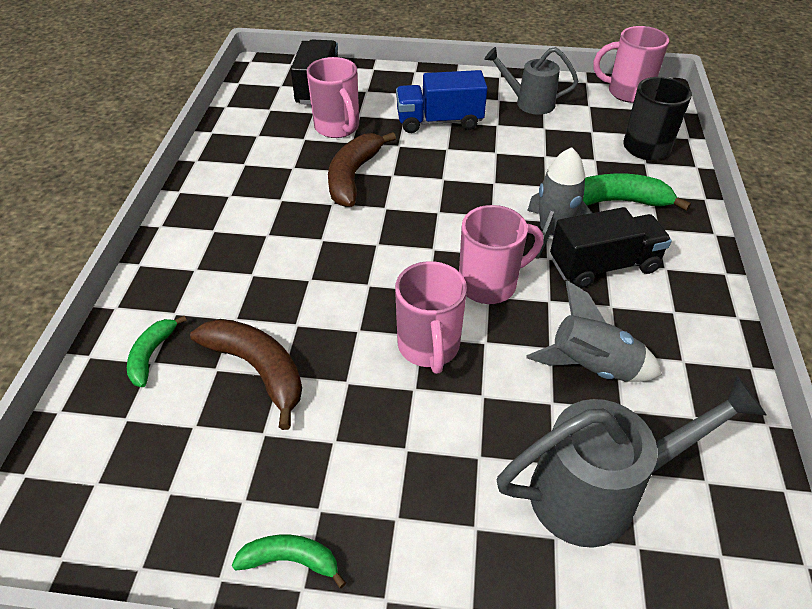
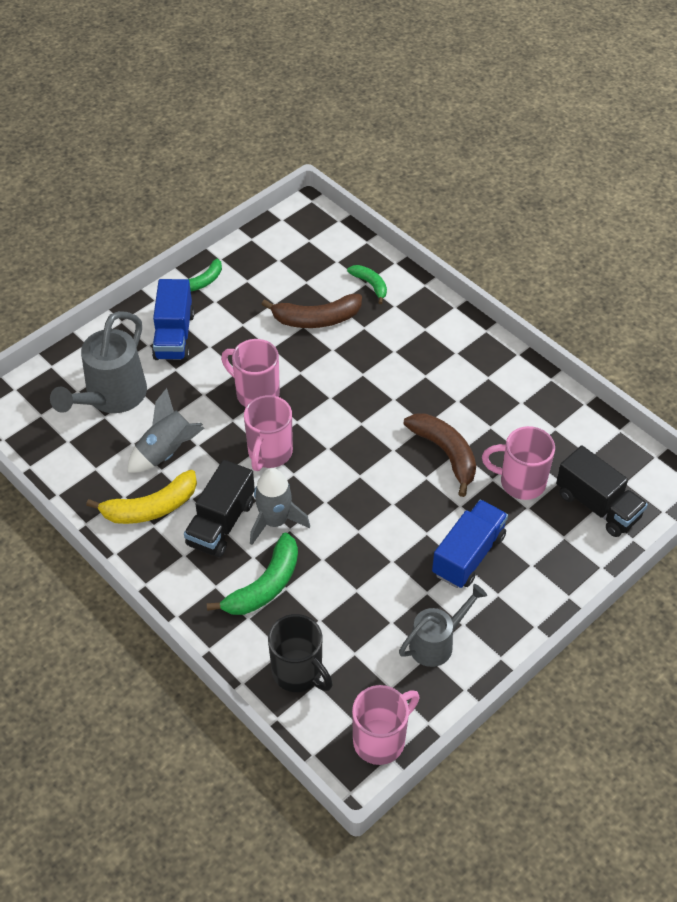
camera: 130 degrees right, 5 degrees up
(429, 507) = (174, 336): none -> blue truck
(662, 328) = (151, 508): none -> yellow banana

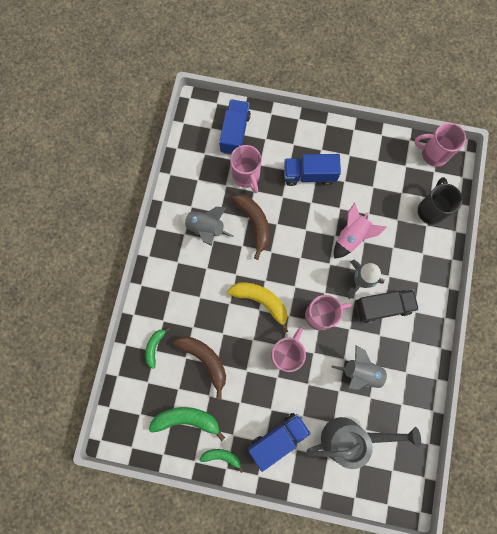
camera: 125 degrees left, 25 degrees up
(151, 508) = (401, 352): yellow banana -> yellow banana (261, 301)
(256, 393) = (286, 354): pink mug -> pink mug turned 150 degrees counterclockwise
(265, 585) = (400, 258): green banana -> green banana (187, 419)
(340, 549) = (351, 237): none -> pink rocket
(437, 643) = (368, 160): grey watering can -> none
(445, 453) = (254, 223): brown banana -> brown banana turned 135 degrees clockwise
(478, 401) = (205, 229): none -> grey rocket
(597, 505) = (235, 133): black truck -> blue truck

